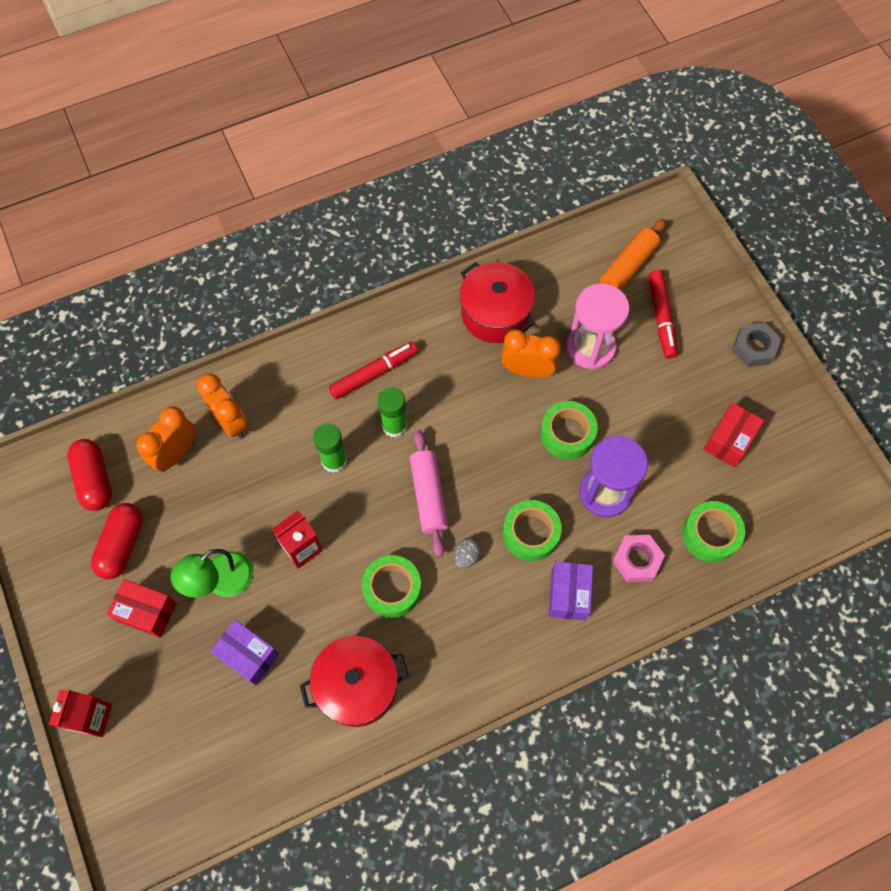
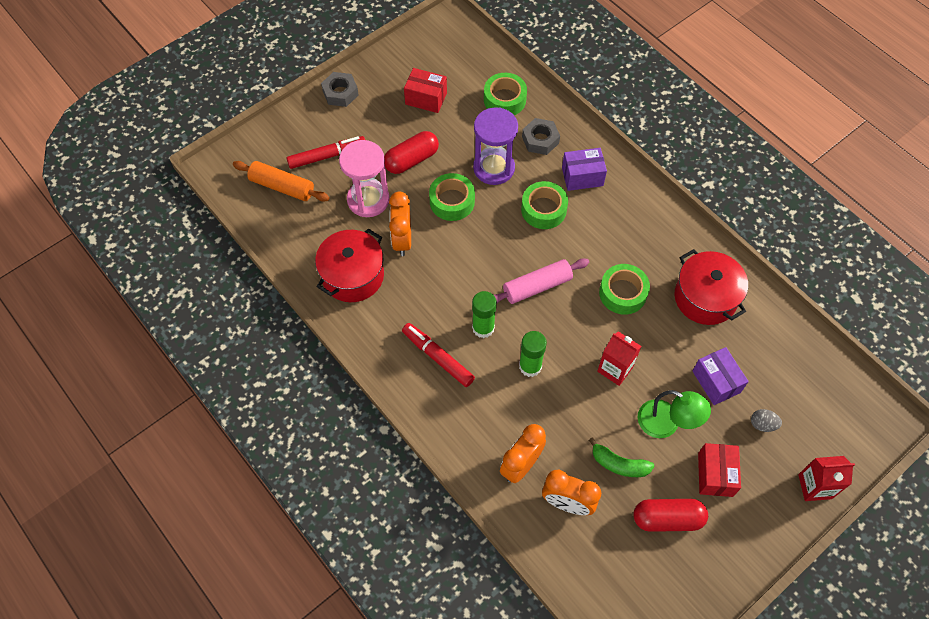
camera: 105 degrees left, 5 degrees down
(95, 480) = (617, 569): red capsule -> red capsule (411, 160)
(196, 516) = (619, 464): none -> green banana
(248, 656) = (716, 382): purple box -> purple box turned 45 degrees counterclockwise
(467, 556) = (577, 248): grey egg -> grey egg (762, 424)
(636, 560) = (540, 140): pink nut -> grey nut

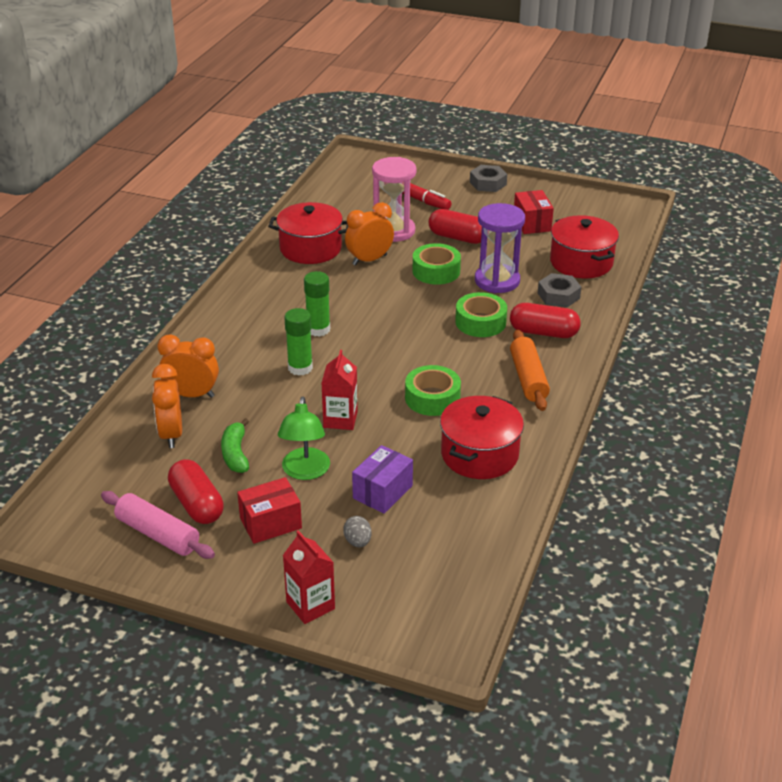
camera: 60 degrees right, 25 degrees down
(282, 187) = (365, 190): orange rolling pin -> orange rolling pin (528, 378)
(438, 357) = (267, 315): red marker -> none
(504, 100) = (581, 262): green tape -> red pot
(537, 286) = (390, 345): pink rolling pin -> pink rolling pin (158, 534)
(582, 177) = (543, 332): purple box -> red capsule

